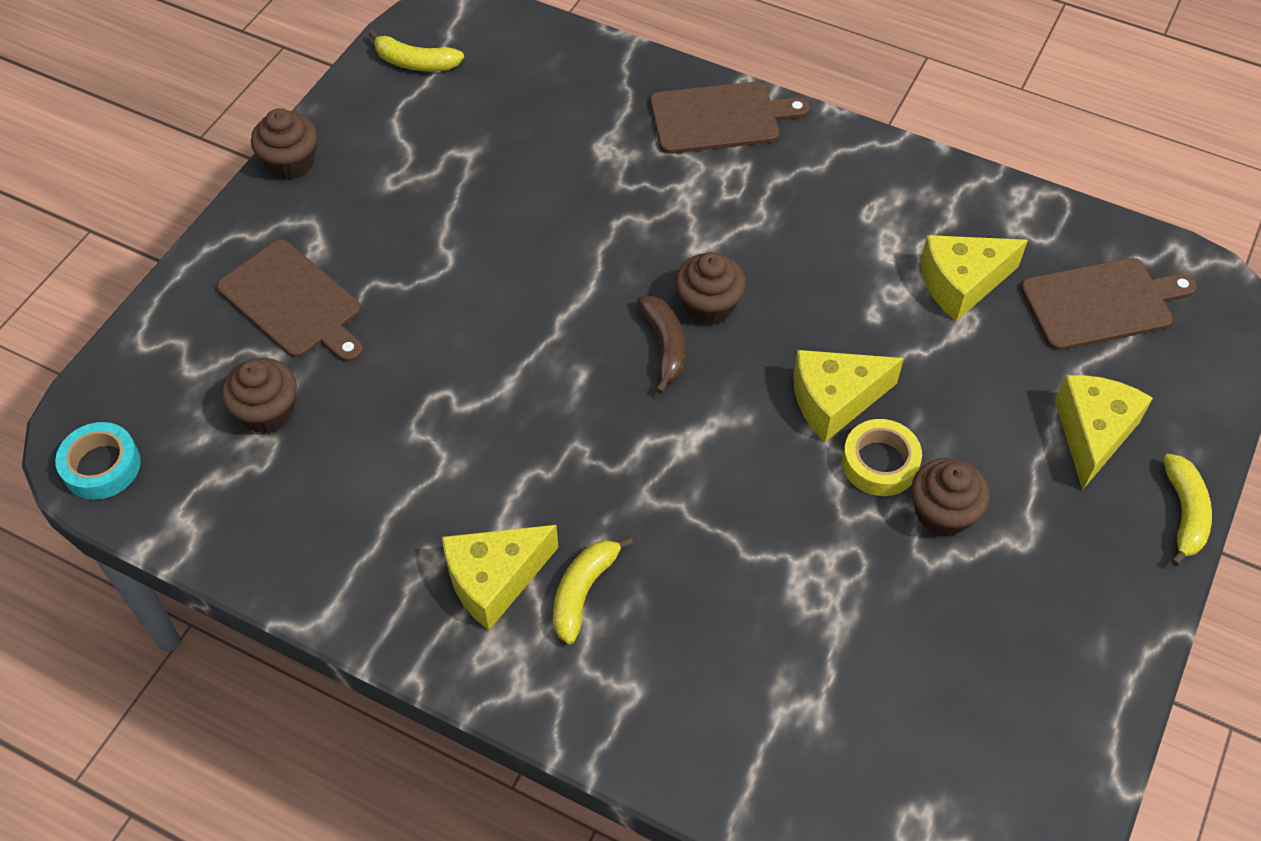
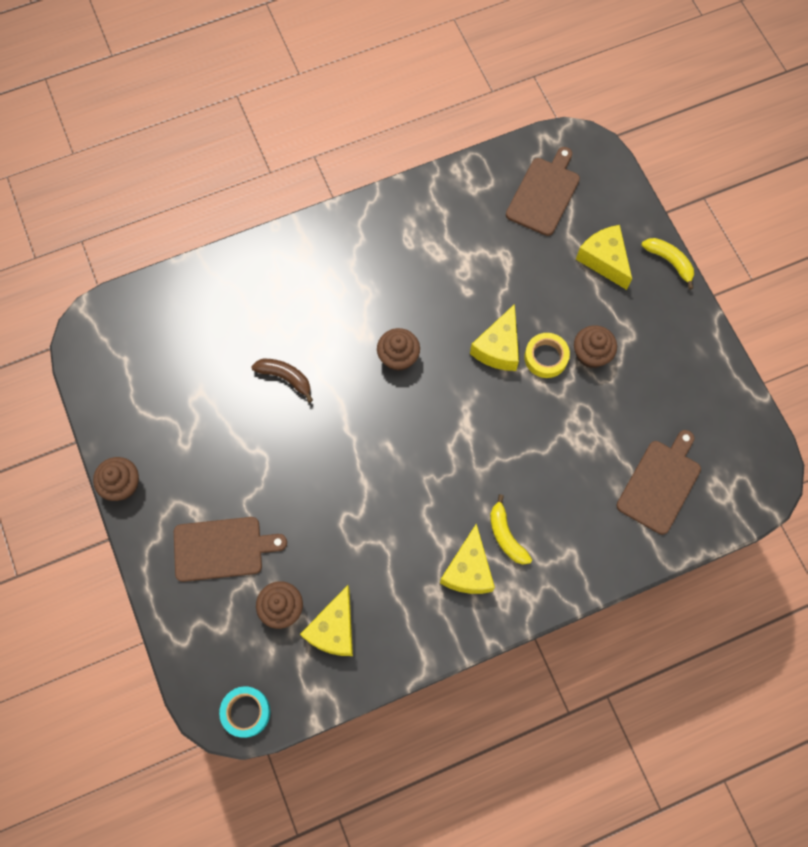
camera: 50 degrees left, 15 degrees up
(416, 63) = (109, 370): yellow banana -> none
(664, 346) = (404, 395): brown banana -> brown banana (285, 377)
(720, 118) = (288, 257): brown cutting board -> brown cutting board (660, 483)
(961, 283) = (483, 240): yellow cheese -> yellow cheese (334, 629)

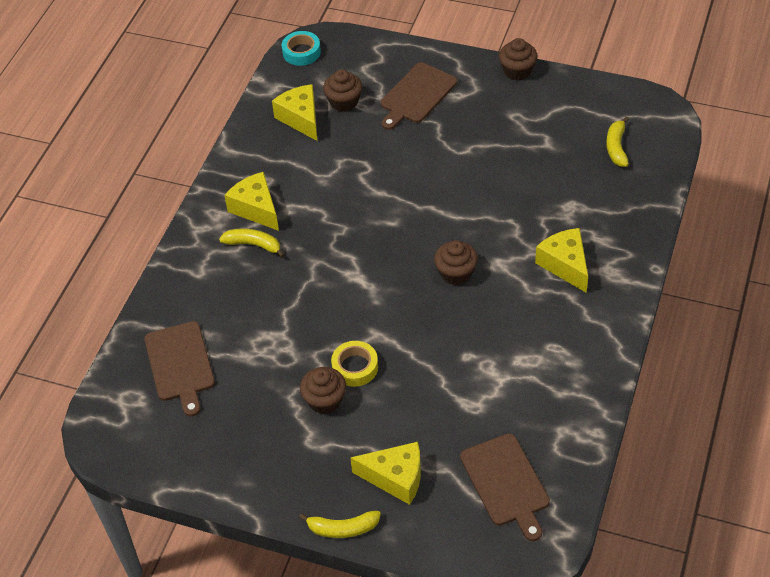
camera: 135 degrees right, 20 degrees down
(162, 336) = (616, 147): none -> yellow banana
(285, 377) = (509, 197): brown banana -> none
(498, 348) = (396, 342): yellow cheese -> yellow cheese (565, 265)

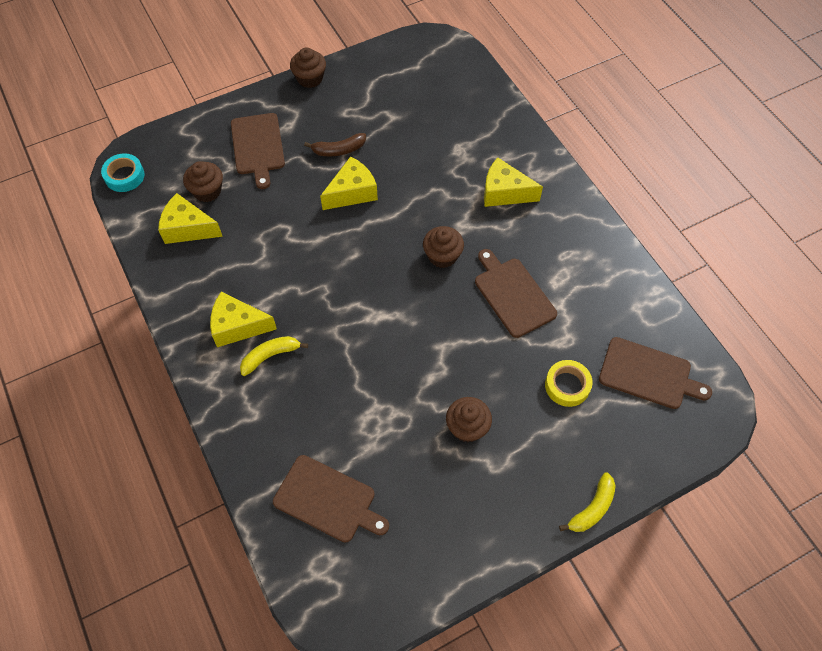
camera: 50 degrees left, 10 degrees up
(355, 367) = (458, 383): yellow tape -> yellow tape (567, 385)
(395, 478) = (580, 438): yellow cheese -> yellow cheese (352, 192)
(473, 140) = (339, 150): none -> brown banana
(474, 342) = (513, 294): none -> brown cutting board
(616, 147) = (440, 87): yellow banana -> none

